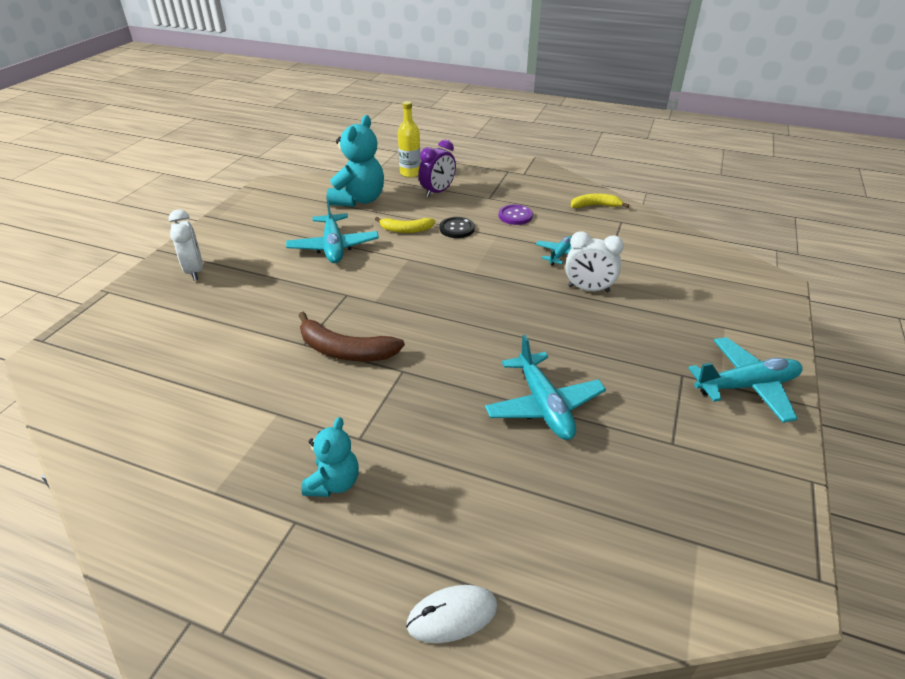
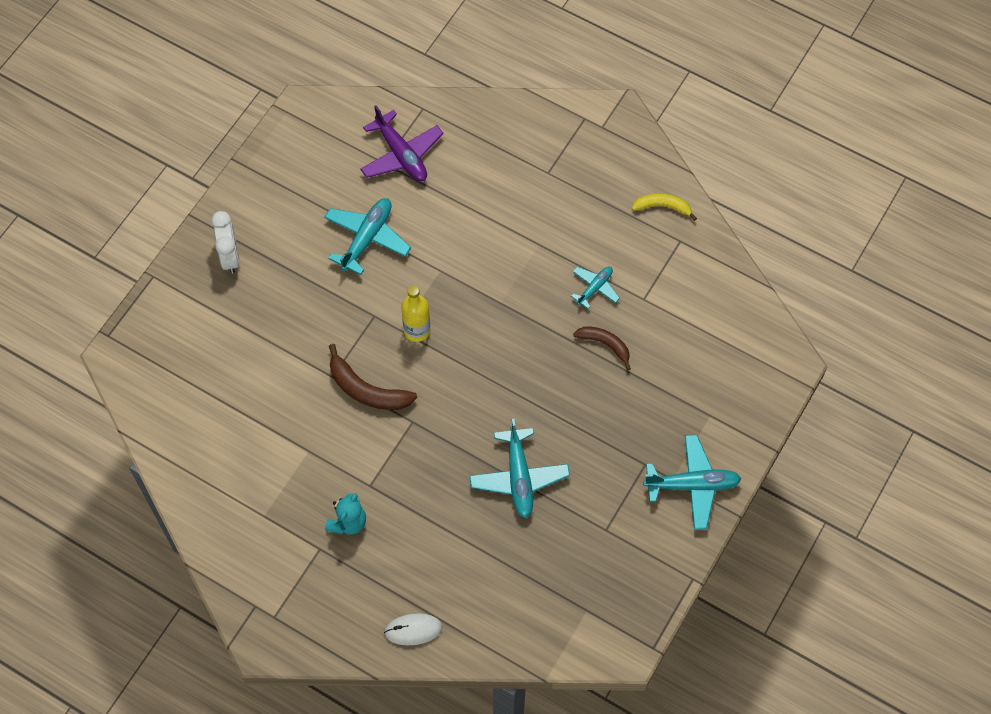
camera: 10 degrees right, 25 degrees up
(333, 247) = (367, 238): turquoise plane -> turquoise plane turned 150 degrees counterclockwise
(359, 200) = (401, 155): turquoise teddy bear -> purple plane
(406, 230) = (445, 220): yellow banana -> none
(410, 173) = (467, 106): yellow bottle -> yellow bottle (417, 330)
(437, 192) = (492, 151): purple clock -> none
(457, 229) = (499, 226): black button -> none
(515, 216) = (568, 212): purple button -> none
(588, 289) = (605, 344): white clock -> brown banana

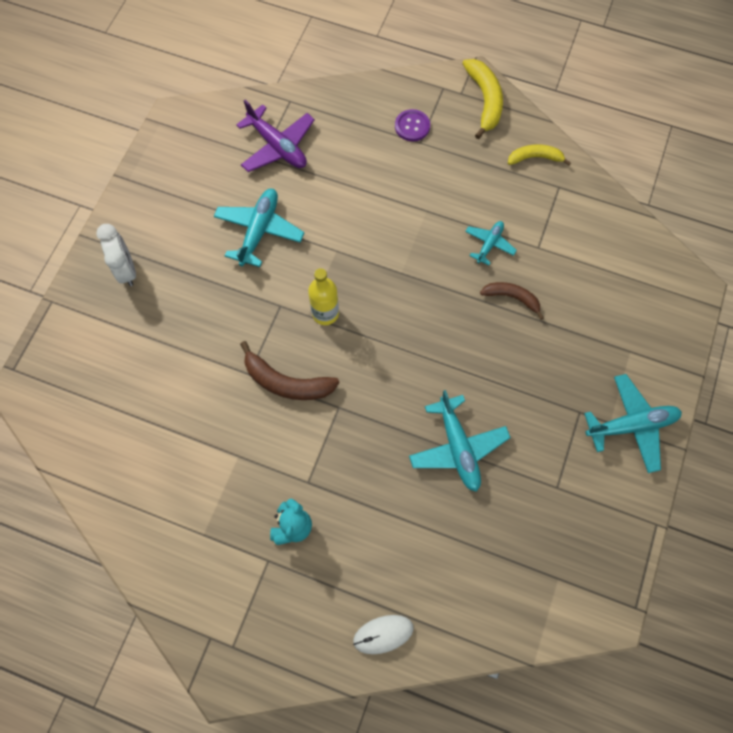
camera: 10 degrees left, 5 degrees up
(543, 154) = (412, 126): none -> purple button
(625, 138) = (484, 100): none -> yellow banana

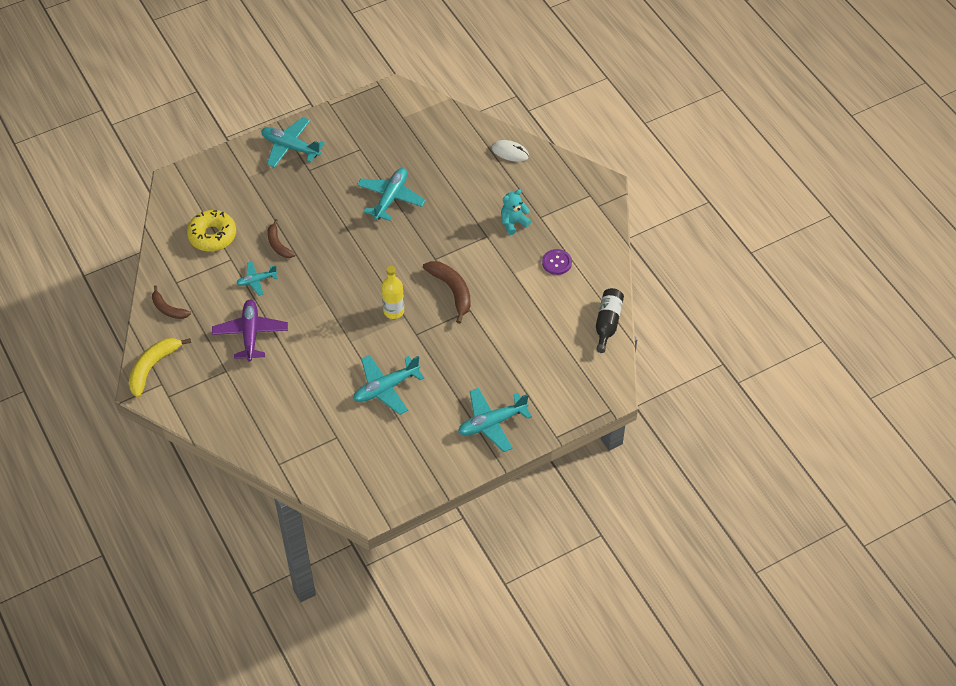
camera: 140 degrees left, 15 degrees down
(84, 472) = (607, 323): none -> black bottle
(127, 270) = (492, 423): white clock -> turquoise plane
(277, 146) = (319, 436): purple plane -> purple plane (250, 334)
(412, 126) = (218, 385): purple button -> purple button (556, 262)
(535, 158) = (168, 309): yellow banana -> brown banana
(584, 258) = (212, 236): none -> yellow donut

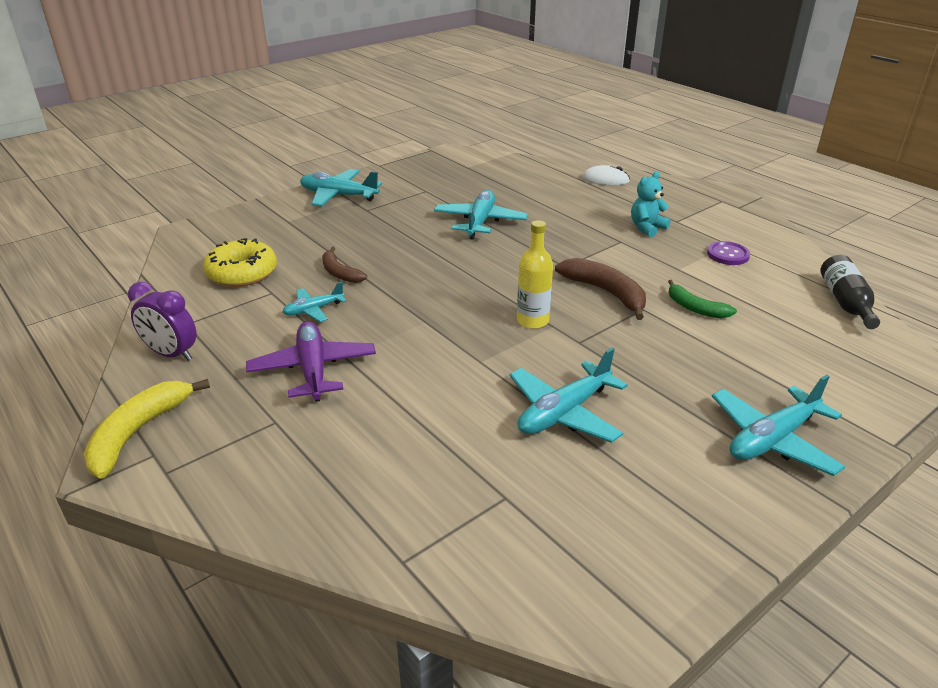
camera: 10 degrees left, 20 degrees down
(168, 309) = (172, 354): brown banana -> purple clock
(504, 314) = (695, 308): none -> green banana

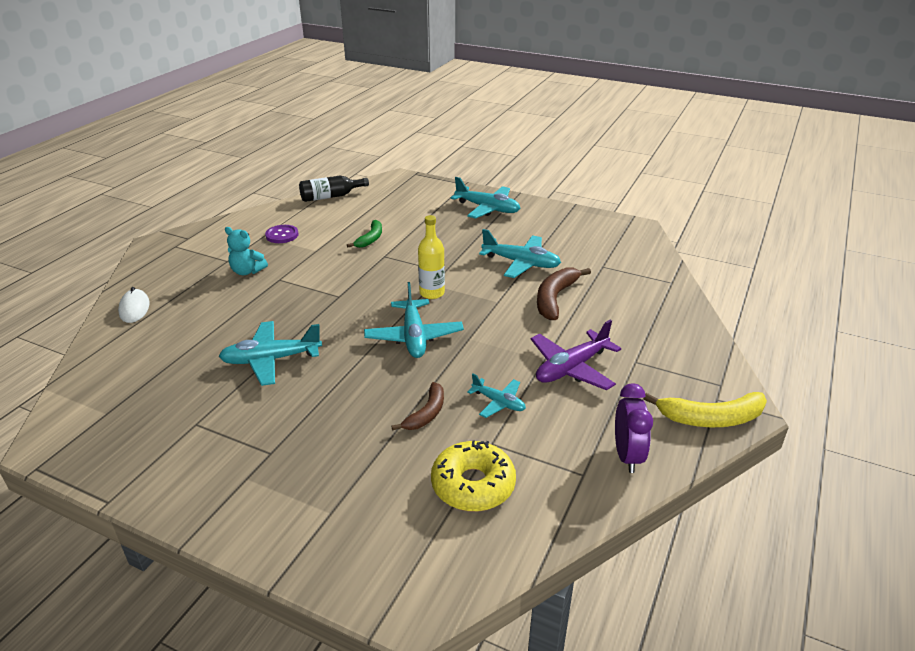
camera: 115 degrees left, 0 degrees up
(339, 196) = (234, 497): turquoise plane -> turquoise plane (414, 337)
(605, 292) = (371, 272): brown banana -> brown banana (555, 298)

